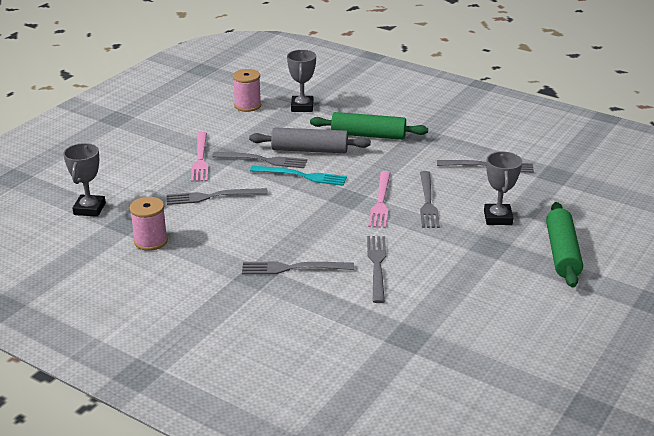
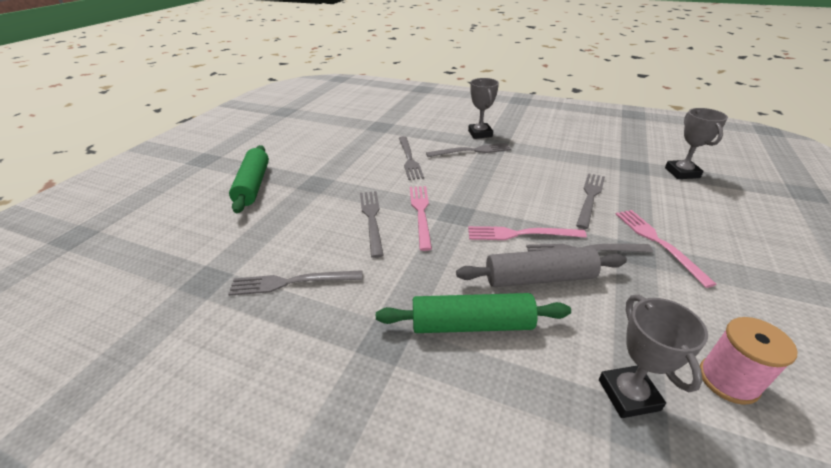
camera: 170 degrees right, 5 degrees up
(150, 241) = (595, 155): pink spool -> none
(212, 196) = (590, 197): grey fork -> grey fork turned 45 degrees counterclockwise
(302, 176) = (521, 234): turquoise fork -> pink fork
(497, 218) = (301, 210): grey trophy -> grey trophy (480, 134)

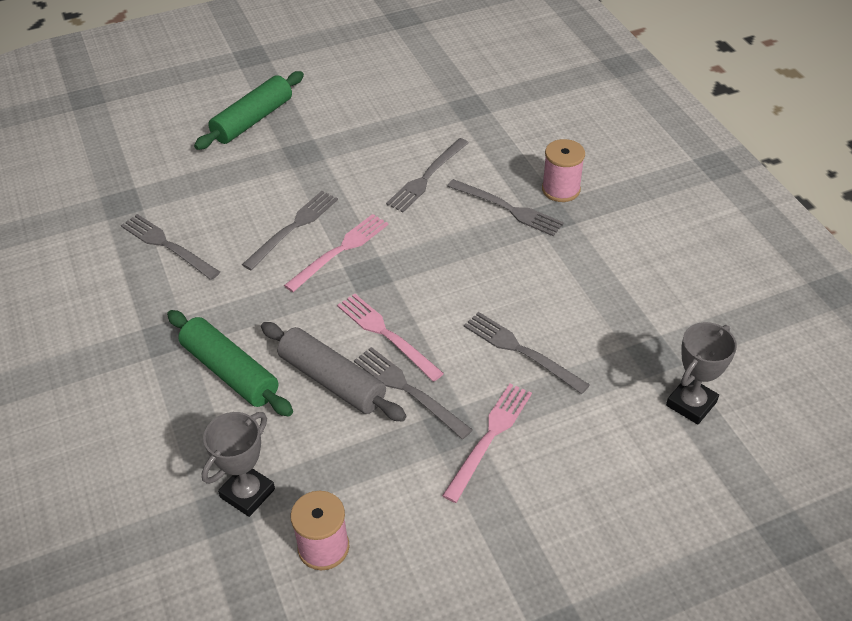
camera: 45 degrees right, 10 degrees up
(480, 134) = (561, 189): grey trophy -> pink spool
(590, 197) = (521, 351): grey fork -> grey fork turned 120 degrees counterclockwise

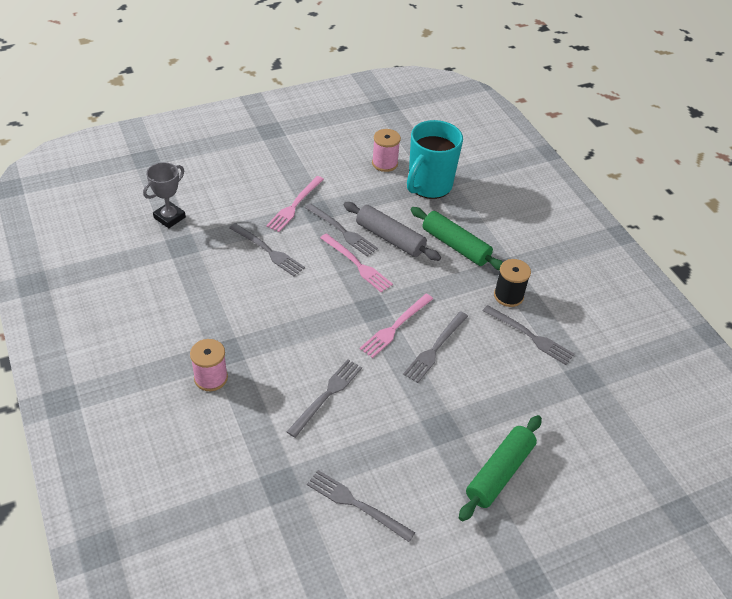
camera: 175 degrees right, 0 degrees up
(176, 296) = (508, 296): none -> black spool
(247, 493) = (429, 186): grey trophy -> turquoise mug
(508, 209) = (260, 360): grey fork -> grey fork (356, 504)

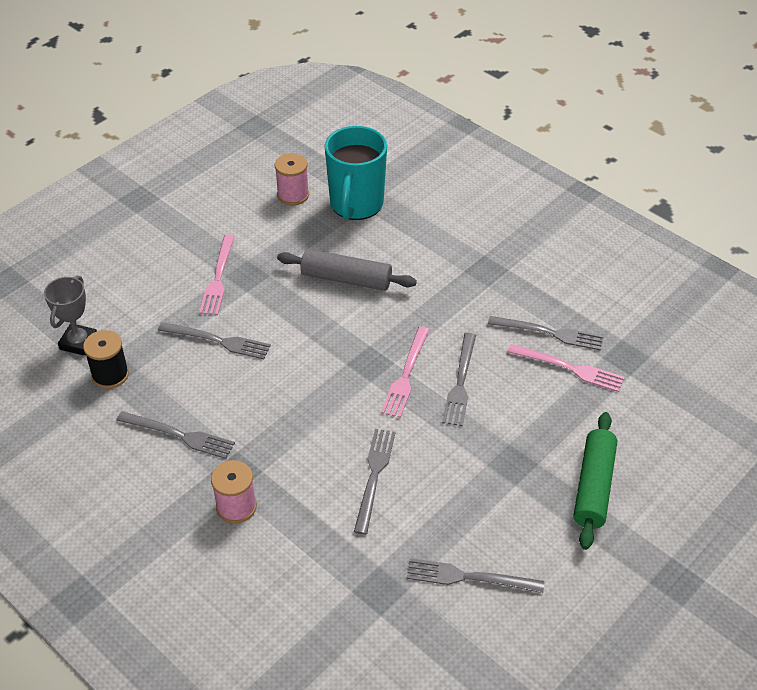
camera: 20 degrees left, 0 degrees up
(342, 231) = (288, 289): grey fork -> grey fork (179, 435)
(357, 264) = (326, 321): pink fork -> pink fork (569, 368)
(455, 245) = (421, 262): green rolling pin -> none
(508, 296) = (505, 298): black spool -> black spool (110, 375)

